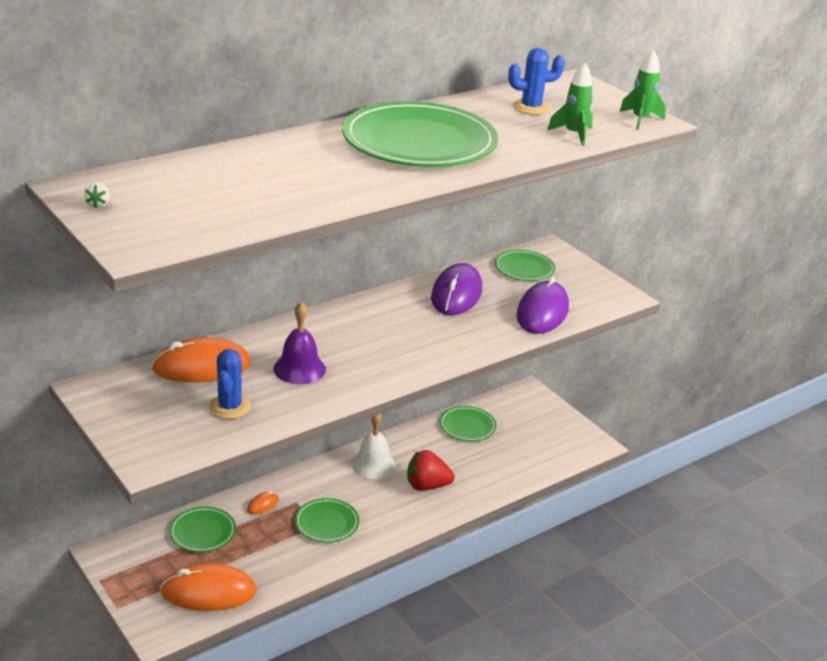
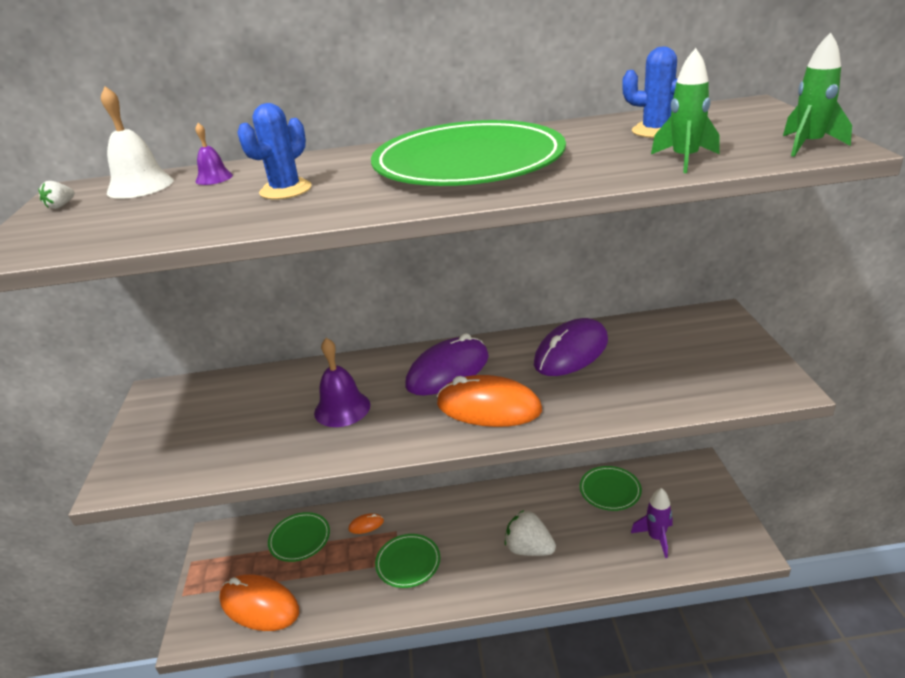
camera: 35 degrees right, 0 degrees up
(202, 367) = (261, 388): orange mouse -> orange mouse (488, 407)
(209, 167) = (214, 178): none -> purple bell
(229, 407) = (242, 438): blue cactus -> blue cactus (285, 190)
(373, 464) = (491, 509): white bell -> white bell (140, 186)
(427, 486) = (529, 549): red strawberry -> white strawberry
(524, 268) = (672, 333): green plate -> none
(524, 453) = (656, 538): none -> purple rocket
(542, 312) = (659, 390): purple mouse -> purple mouse (448, 371)

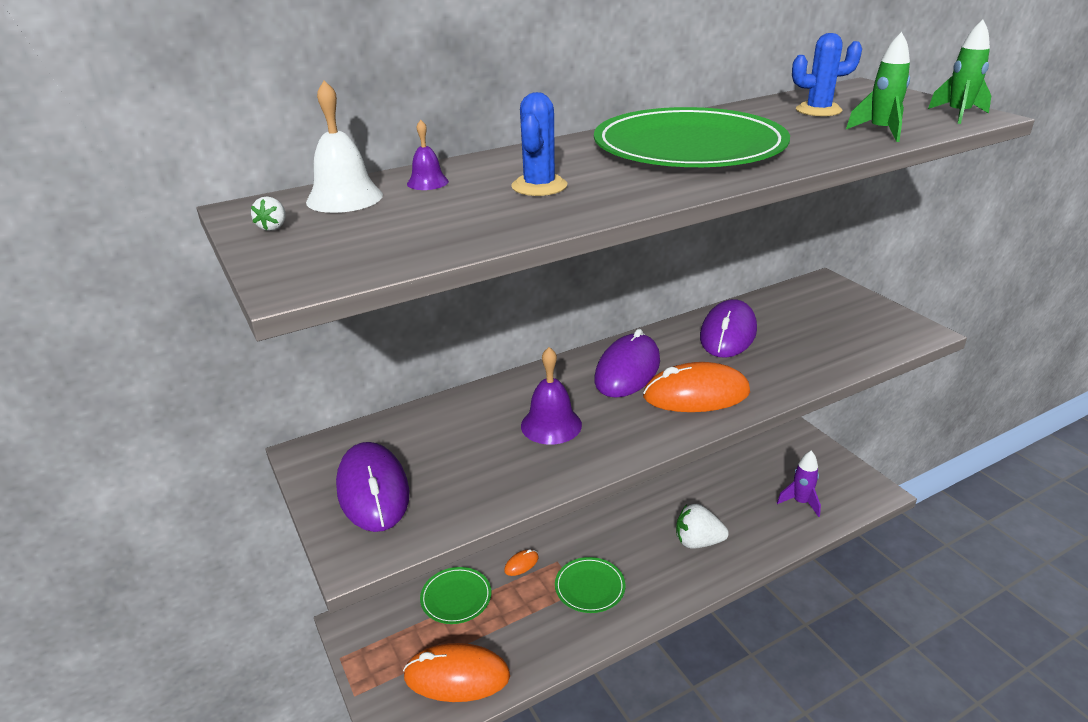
camera: 25 degrees left, 0 degrees up
(169, 433) = (373, 490): none -> purple mouse
(610, 490) = (736, 471): green plate -> none

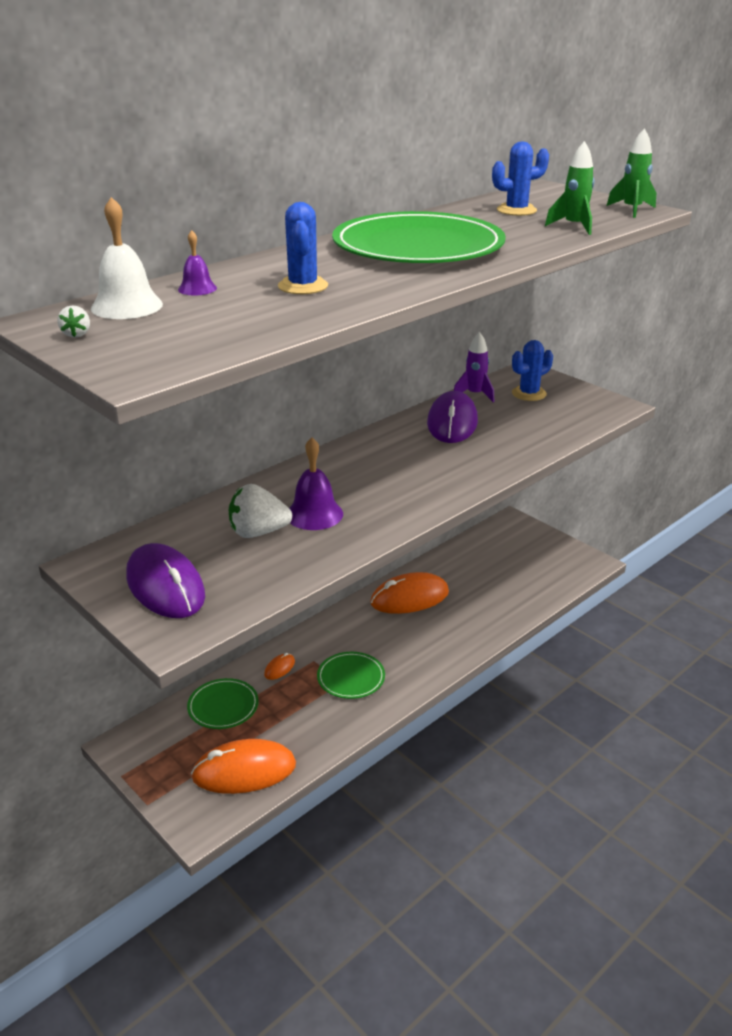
camera: 15 degrees left, 0 degrees up
(627, 370) = (370, 462): purple mouse -> none
(696, 394) = (438, 475): orange mouse -> orange mouse (409, 598)
(698, 542) = (442, 625): white strawberry -> white strawberry (258, 532)
(800, 502) = (527, 580): purple rocket -> purple rocket (475, 395)
(821, 308) = (529, 394): none -> blue cactus

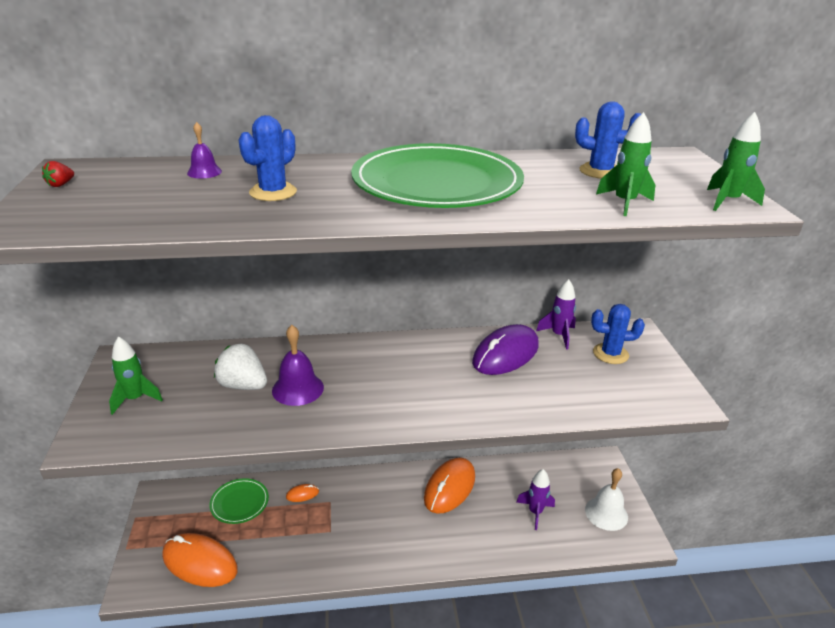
camera: 35 degrees right, 0 degrees up
(77, 334) = (61, 184): white strawberry -> red strawberry
(127, 306) = (135, 172): white bell -> white bell (606, 513)
(165, 586) = (135, 399): purple mouse -> green rocket
(351, 677) = (340, 531): green plate -> none
(409, 598) = (450, 487): orange mouse -> orange mouse turned 75 degrees counterclockwise
(497, 582) = (535, 512): none -> purple rocket

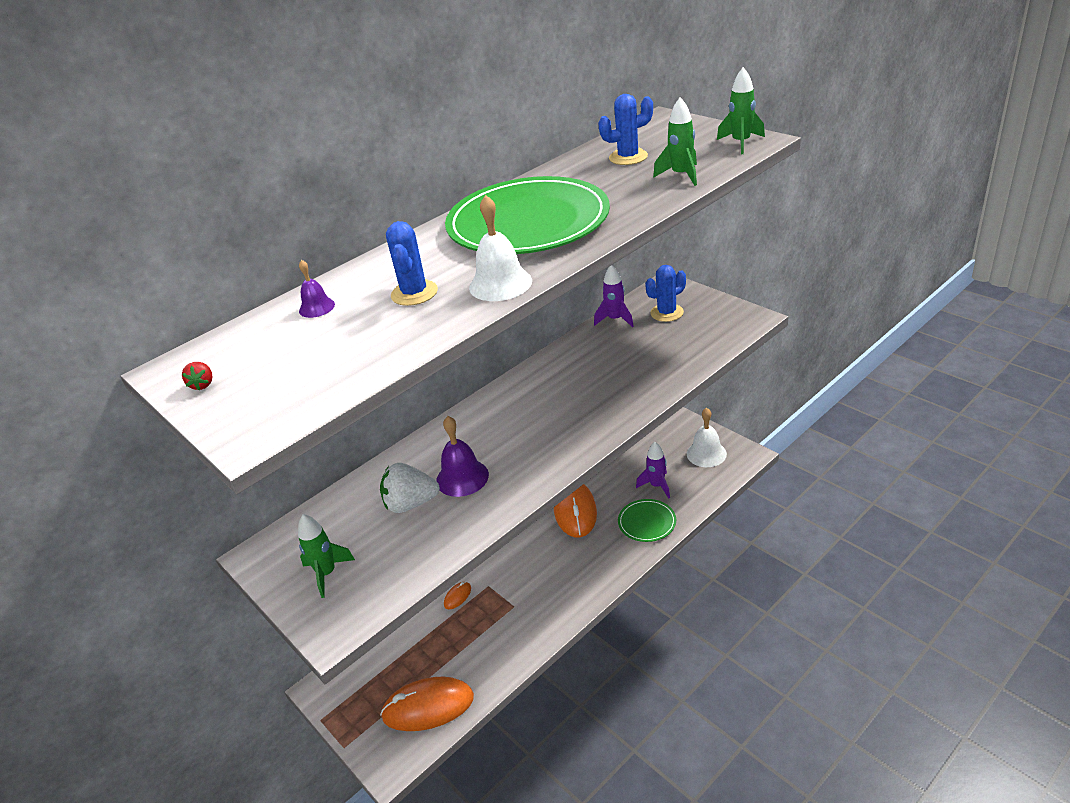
camera: 30 degrees left, 5 degrees up
(239, 502) = (408, 640): green plate -> green plate (647, 522)
(337, 214) = (500, 284): none -> white bell
(506, 354) = (593, 356): purple mouse -> none

